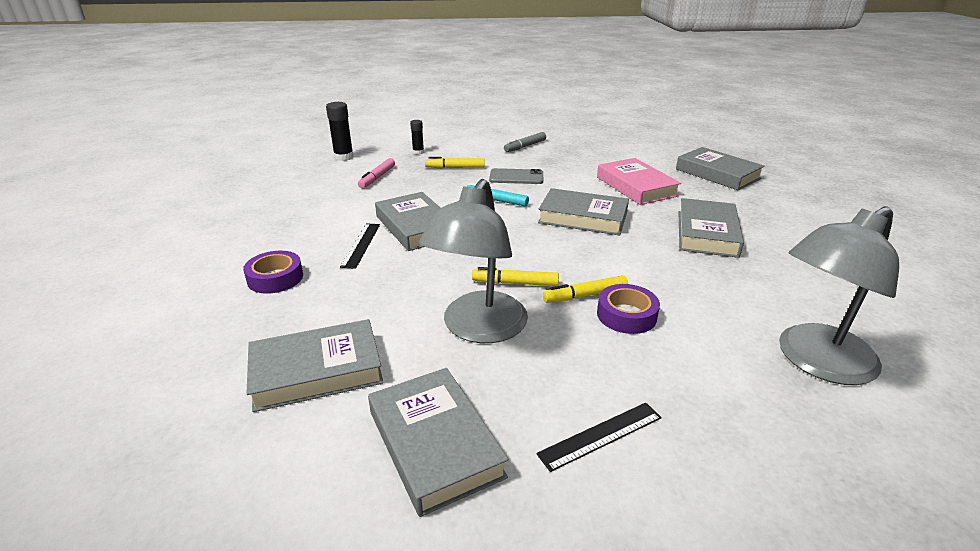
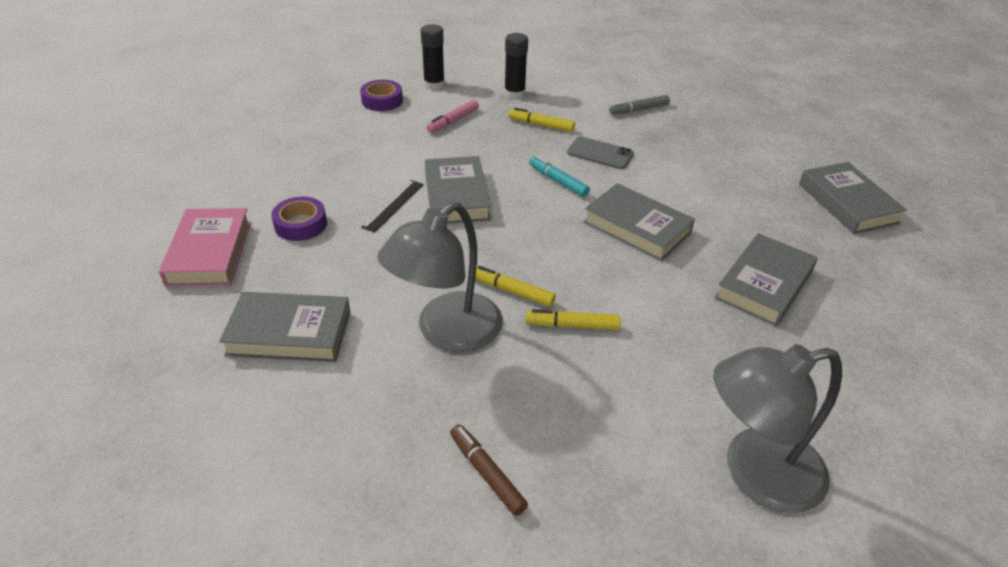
camera: 20 degrees right, 10 degrees up
(418, 152) = (514, 94): black glue stick -> black glue stick, size x1.65
(434, 443) = (346, 432): grey book -> none
(601, 435) = (487, 473): black ruler -> brown marker
(626, 315) = (598, 360): purple tape -> purple tape (382, 100)
(636, 186) = (729, 199): pink book -> pink book (209, 253)

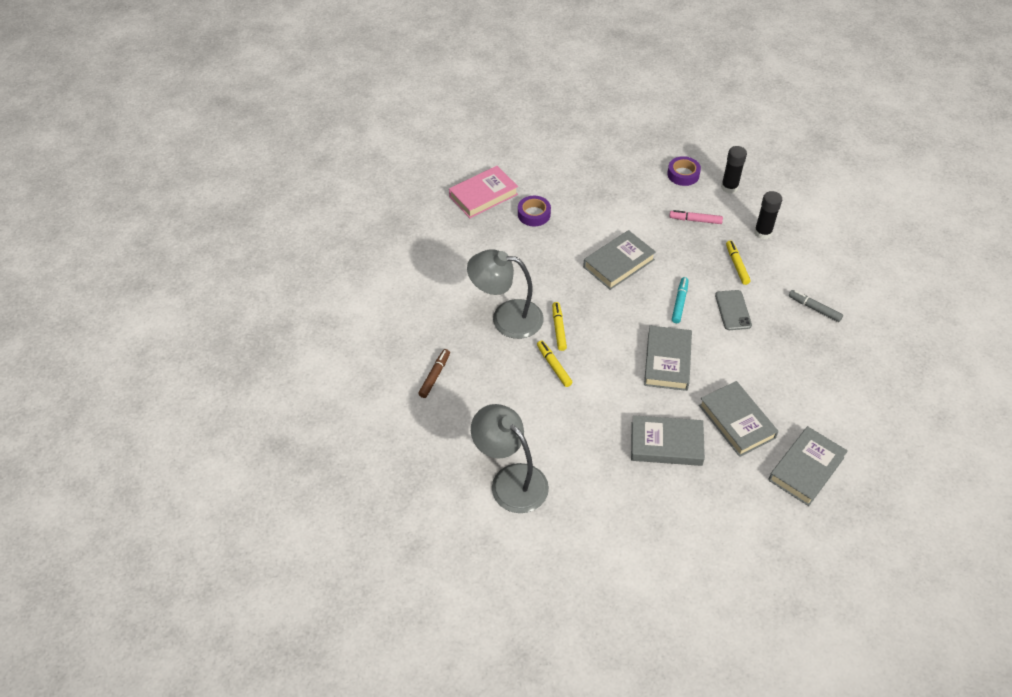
camera: 60 degrees right, 10 degrees up
(289, 333) = (458, 260): grey book -> grey book (737, 421)
(393, 205) = (584, 241): black ruler -> none

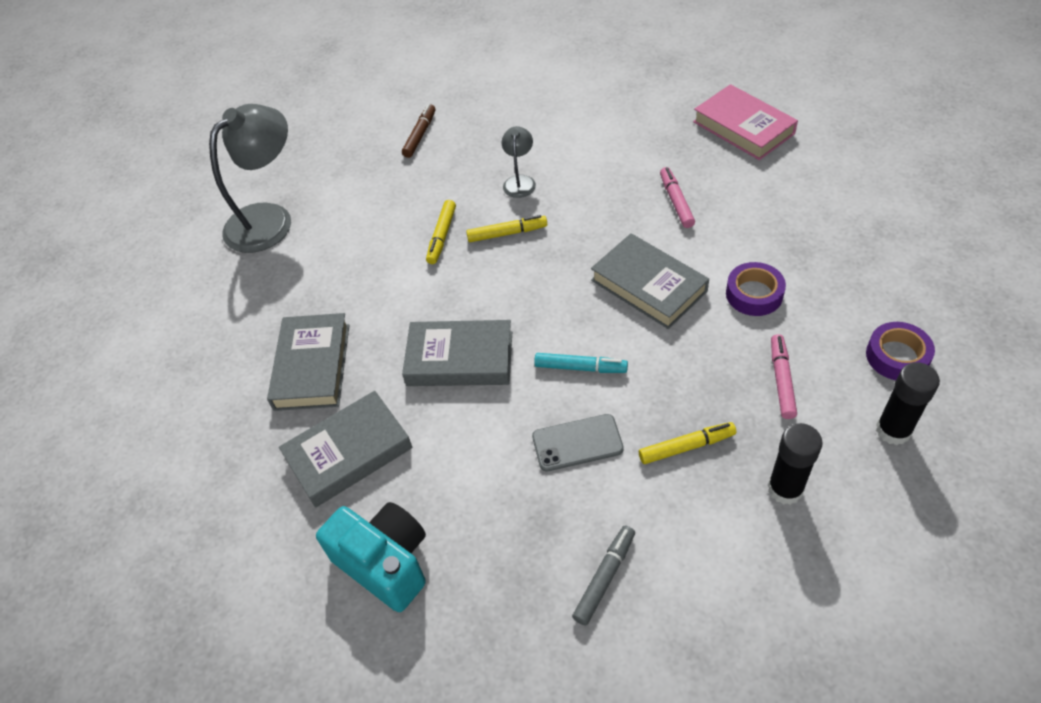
camera: 90 degrees right, 0 degrees up
(434, 376) = (420, 135): brown marker -> brown marker turned 90 degrees counterclockwise
(506, 317) = (520, 181): grey lamp -> grey lamp, size x0.48
(534, 214) = (723, 182): purple tape -> purple tape (754, 294)
(547, 239) = (676, 202): none -> pink marker
(554, 366) = (442, 236): yellow marker -> yellow marker turned 135 degrees clockwise
(806, 469) = (256, 552): grey book -> none
(810, 403) = (385, 563): none -> turquoise camera

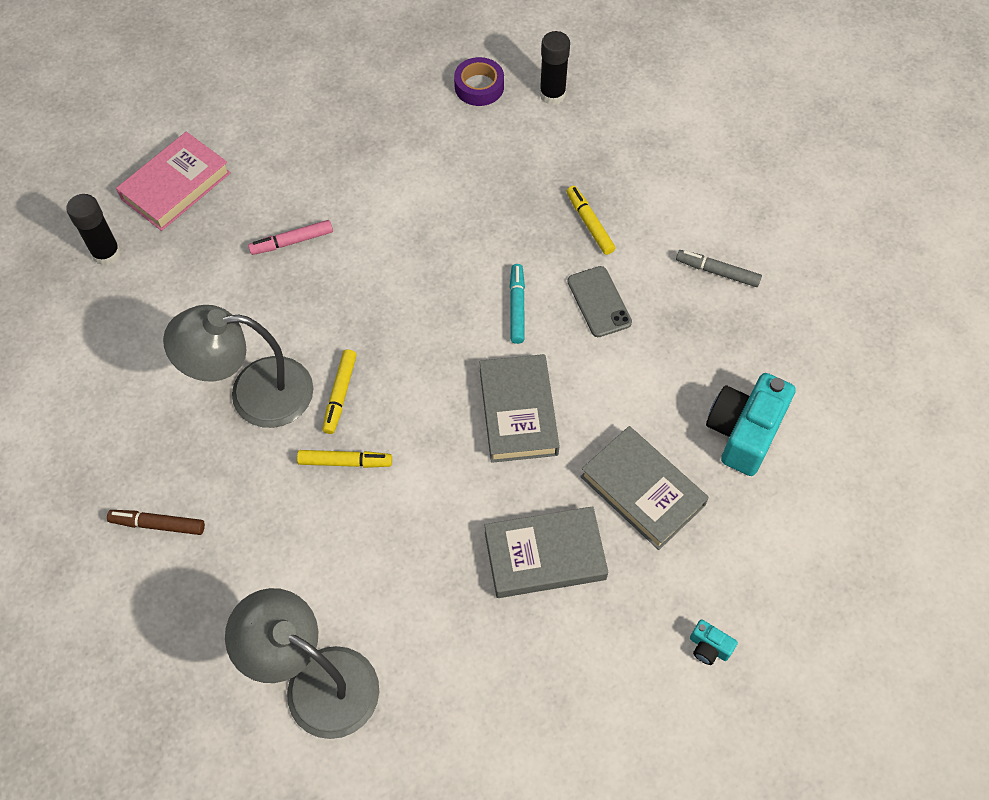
camera: 105 degrees left, 10 degrees up
(179, 485) = (709, 647): none -> turquoise camera
(507, 233) = (340, 394): yellow marker -> yellow marker turned 150 degrees counterclockwise
(520, 181) = (254, 393): grey lamp -> grey lamp, size x2.08
(648, 286) = (411, 259): grey book -> none
(754, 294) = (417, 178): purple tape -> none
(781, 380) = (512, 161): pink marker -> none
(785, 489) = (617, 161): black glue stick -> black glue stick (106, 253)

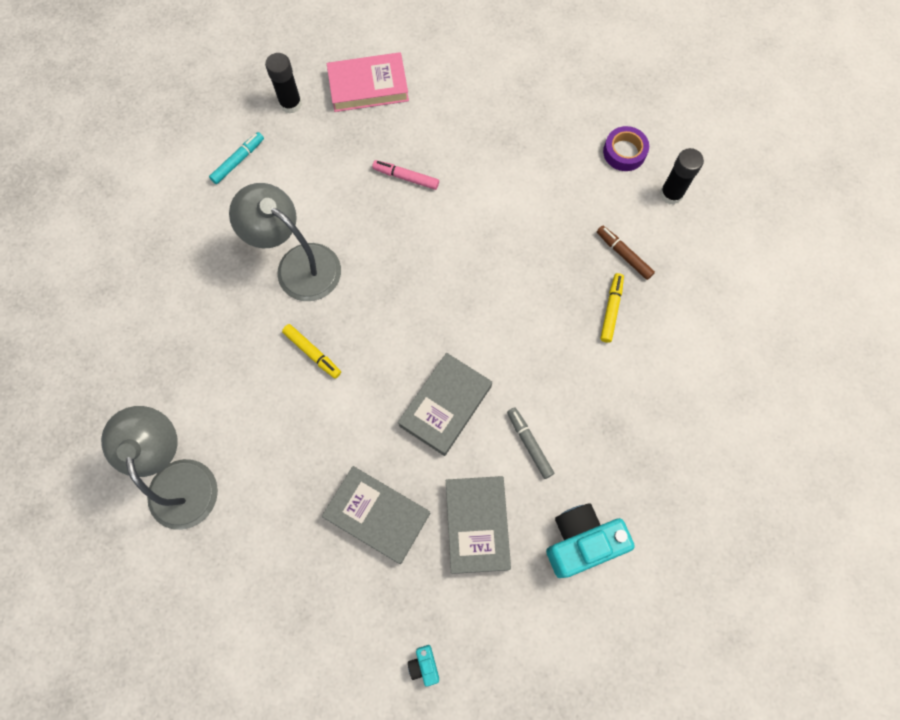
camera: 40 degrees right, 10 degrees up
(158, 524) = (176, 306): brown marker -> brown marker (623, 255)
(340, 394) = (347, 305): yellow marker -> none
(517, 307) = (509, 332): turquoise marker -> turquoise marker (238, 161)
(599, 302) = (567, 371): grey phone -> none
(717, 272) = (669, 413): grey marker -> grey marker (529, 444)

